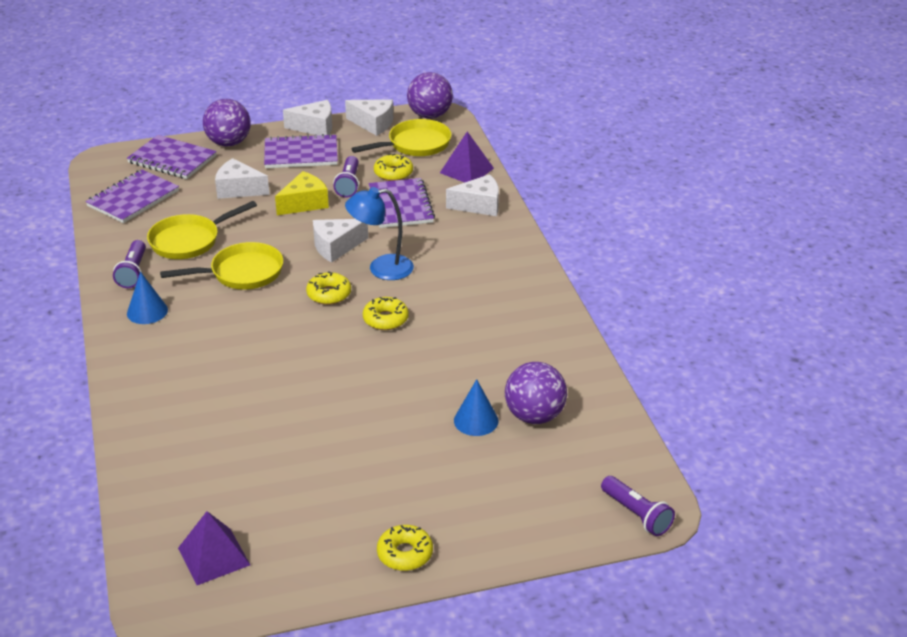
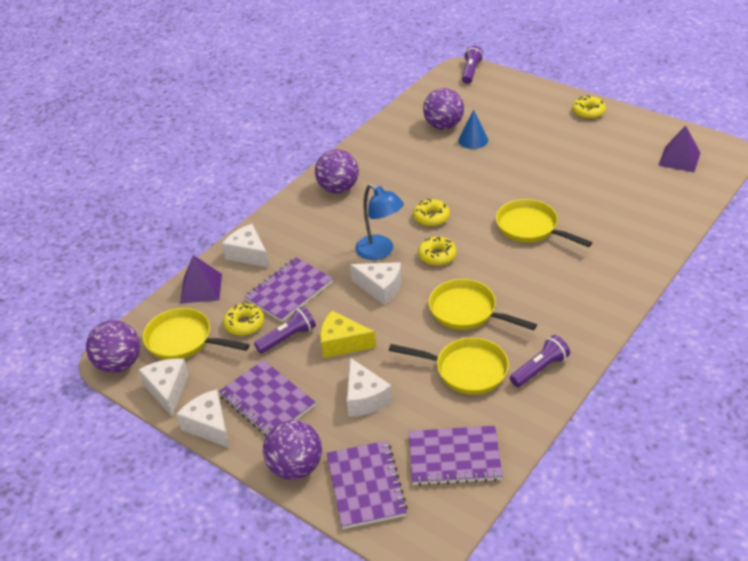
camera: 125 degrees left, 5 degrees up
(147, 311) = (566, 325): blue cone -> none
(280, 367) = (530, 228): none -> yellow pan
(511, 289) = (338, 188): none -> purple ball

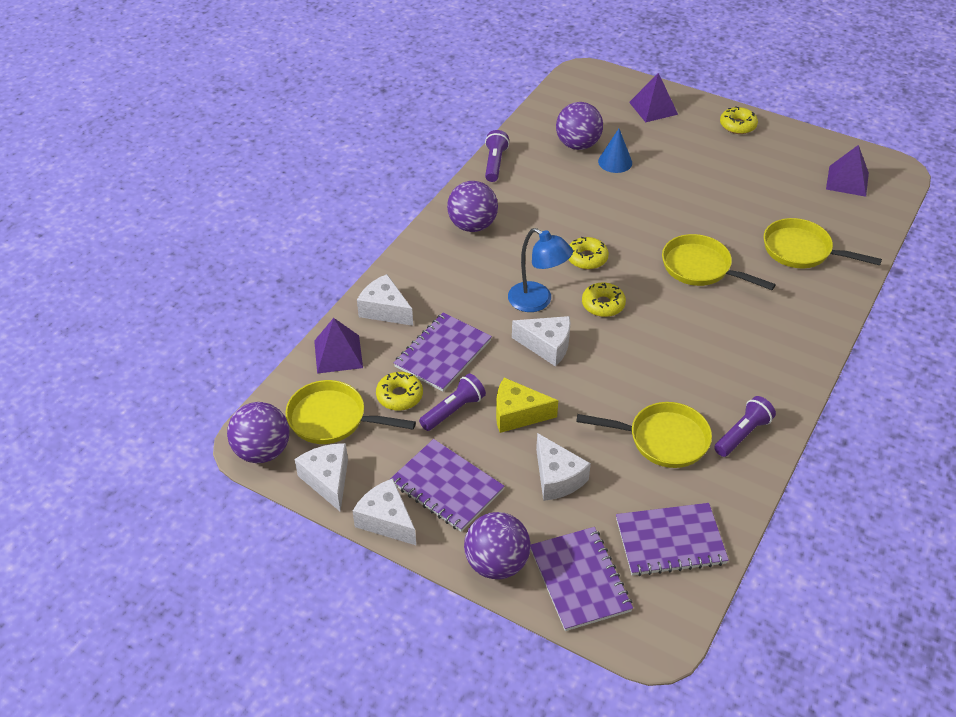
camera: 10 degrees left, 5 degrees up
(467, 311) = (650, 370): yellow pan -> yellow pan (801, 250)
(471, 72) = (595, 76): purple flashlight -> purple flashlight (494, 163)
(516, 97) = (653, 108): none -> purple pyramid

